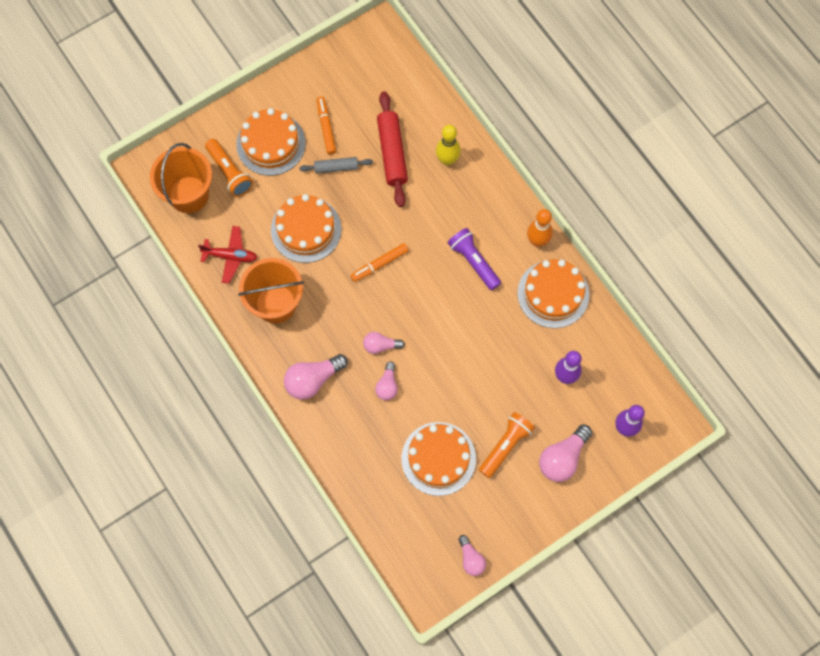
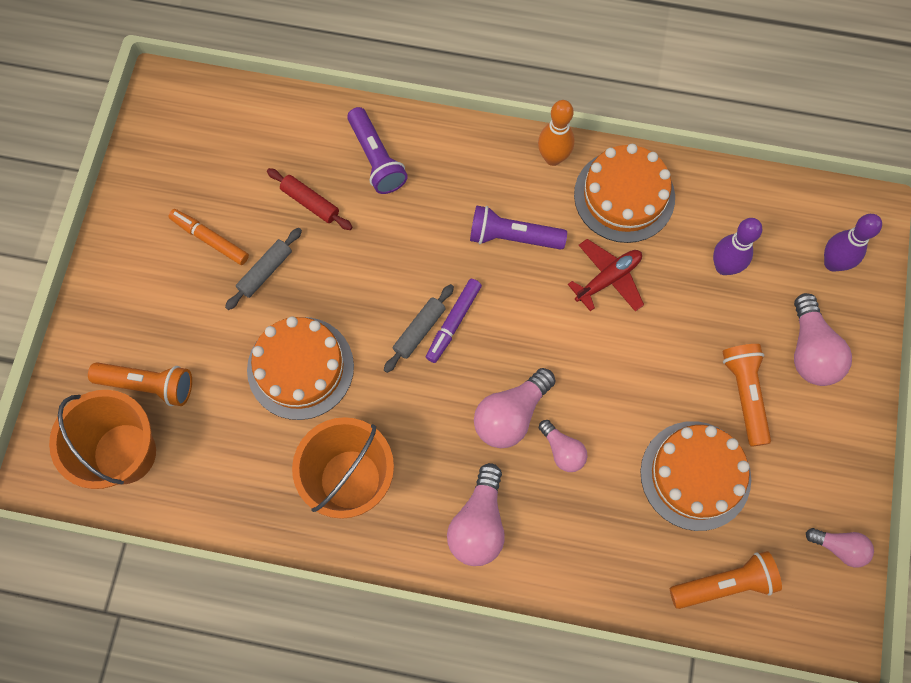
camera: 45 degrees left, 0 degrees up
(230, 256) = (245, 477): red plane -> red plane (608, 279)
(271, 144) = (164, 311): orange cake -> none
(379, 264) = (419, 330): orange marker -> grey rolling pin
(380, 345) = (511, 415): pink light bulb -> pink light bulb, size x1.65
(392, 153) = (310, 202): red rolling pin -> red rolling pin, size x0.58
(397, 519) = (724, 584): none -> orange flashlight
(400, 276) = (453, 323): none -> purple marker
(447, 160) = (376, 158): yellow bowling pin -> purple flashlight

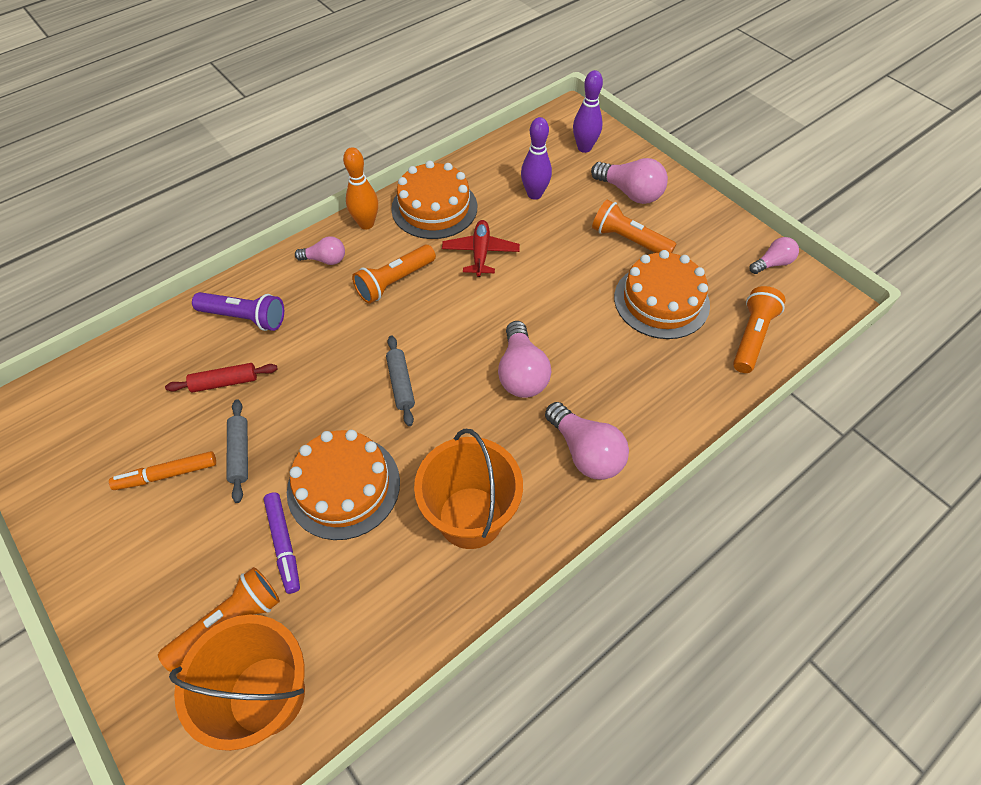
camera: 50 degrees left, 15 degrees down
(453, 323) = (418, 358): purple marker -> purple marker (284, 544)
(513, 237) = (395, 281): purple flashlight -> orange flashlight
(562, 450) = (577, 361): pink light bulb -> pink light bulb (325, 260)

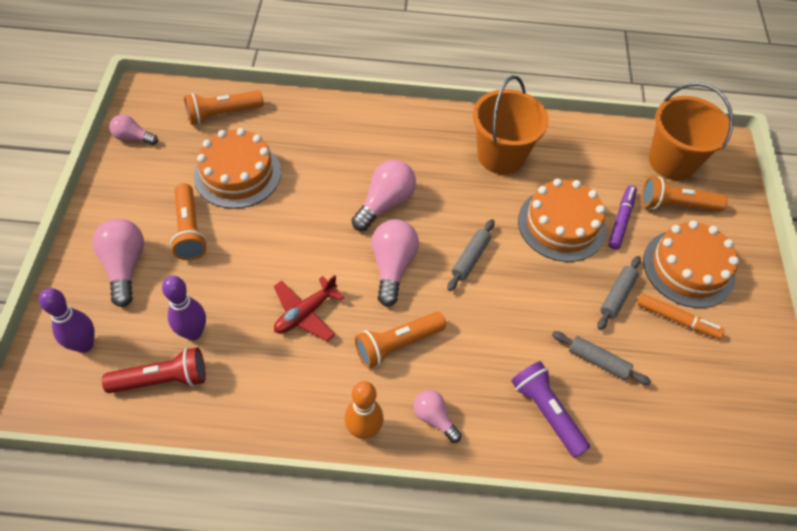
camera: 140 degrees left, 0 degrees up
(224, 382) = (598, 361): red rolling pin -> grey rolling pin
(395, 281) = (397, 344): orange flashlight -> orange flashlight turned 150 degrees clockwise
(434, 208) = (288, 394): orange cake -> orange cake (688, 268)
(517, 164) = (162, 379): none -> red flashlight
(585, 452) = (402, 136): pink light bulb -> pink light bulb (392, 266)

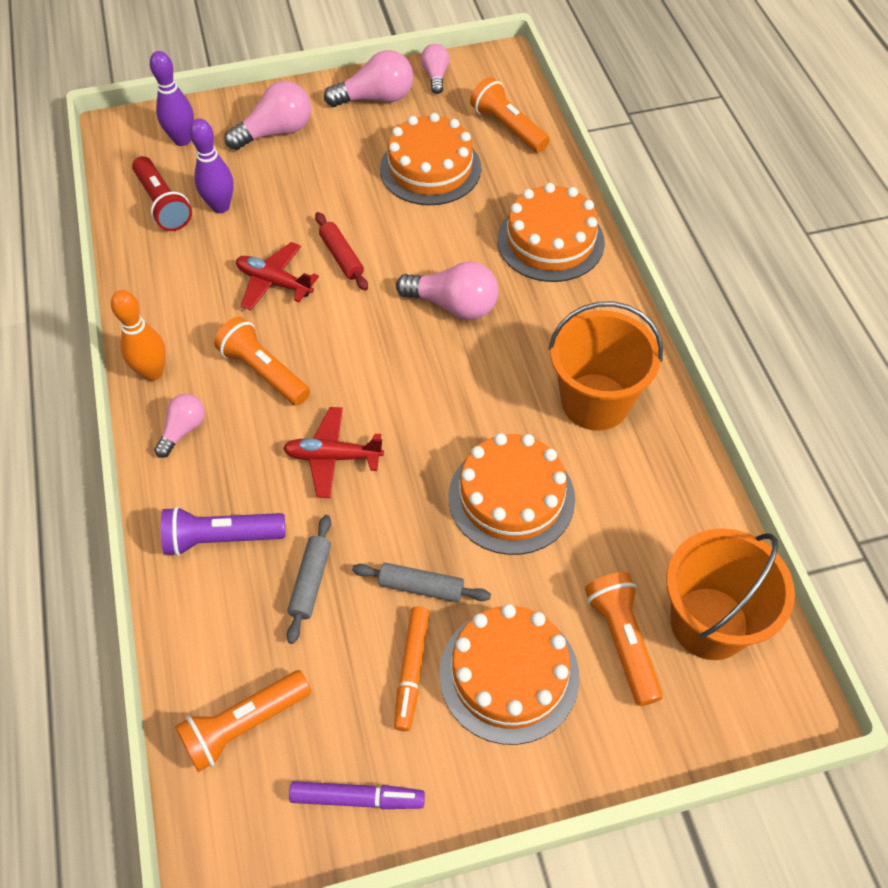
camera: 75 degrees right, 0 degrees up
(189, 230) = (339, 159): orange flashlight -> orange flashlight (244, 725)
(301, 259) = (342, 257): none -> red rolling pin
(351, 129) = (550, 241): none -> orange cake
(392, 266) = (366, 338): pink light bulb -> pink light bulb (376, 98)
(470, 258) = (410, 410): grey rolling pin -> none
(496, 318) = (333, 457): none -> red plane
(546, 412) = (222, 538): purple flashlight -> purple flashlight turned 135 degrees counterclockwise
(621, 220) = (554, 569): purple marker -> purple marker (357, 798)

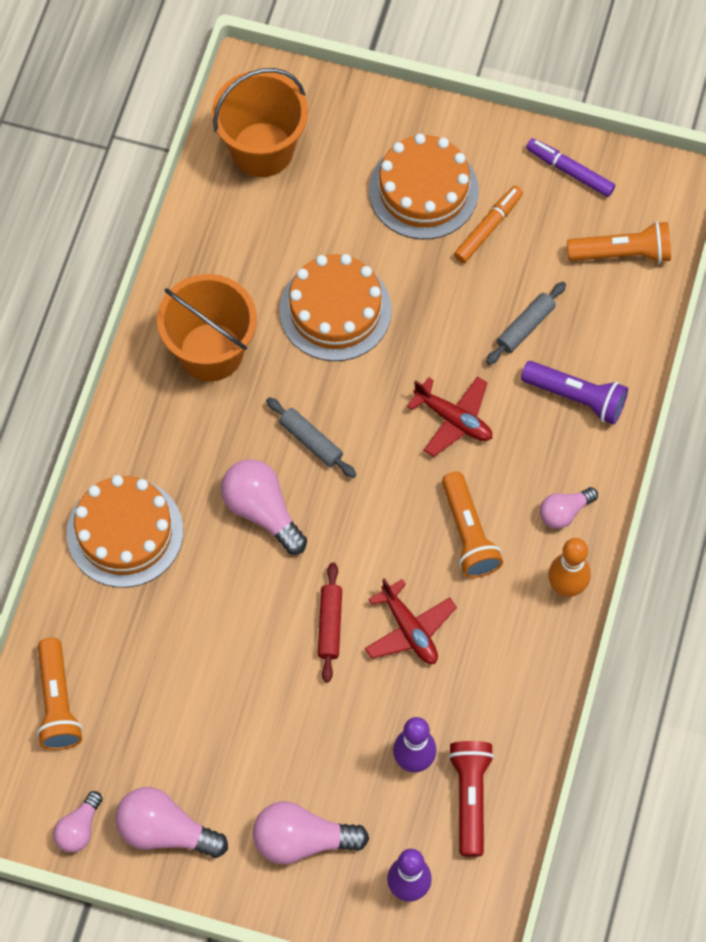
camera: 150 degrees left, 10 degrees up
(421, 587) = (447, 280): grey rolling pin -> grey rolling pin (311, 441)
(430, 168) = (175, 691): orange cake -> none
(622, 641) = (331, 170): orange flashlight -> none

